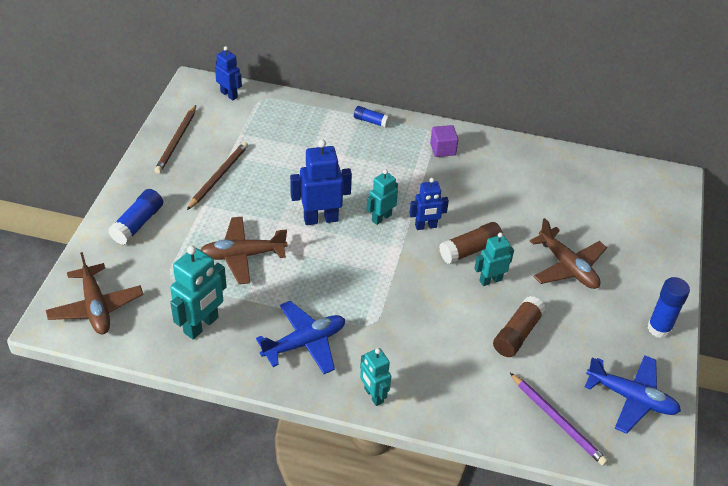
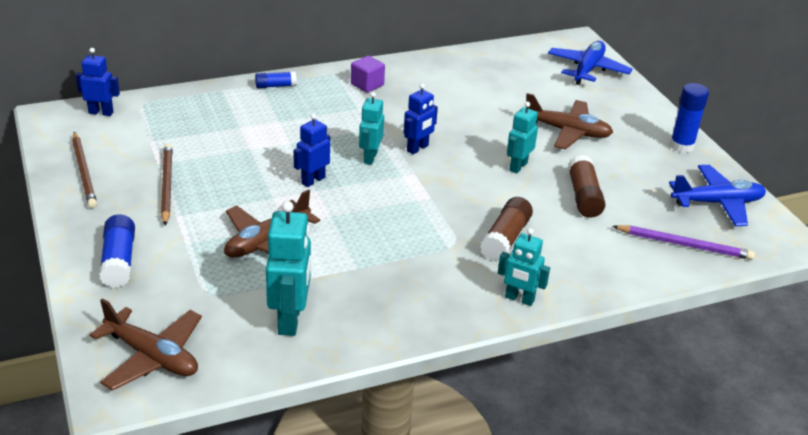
camera: 35 degrees left, 10 degrees down
(304, 343) = (410, 287): blue plane -> blue plane (587, 69)
(320, 219) = (313, 180): blue robot -> blue robot, size x0.63
(470, 250) = (476, 151): brown glue stick -> brown glue stick (505, 239)

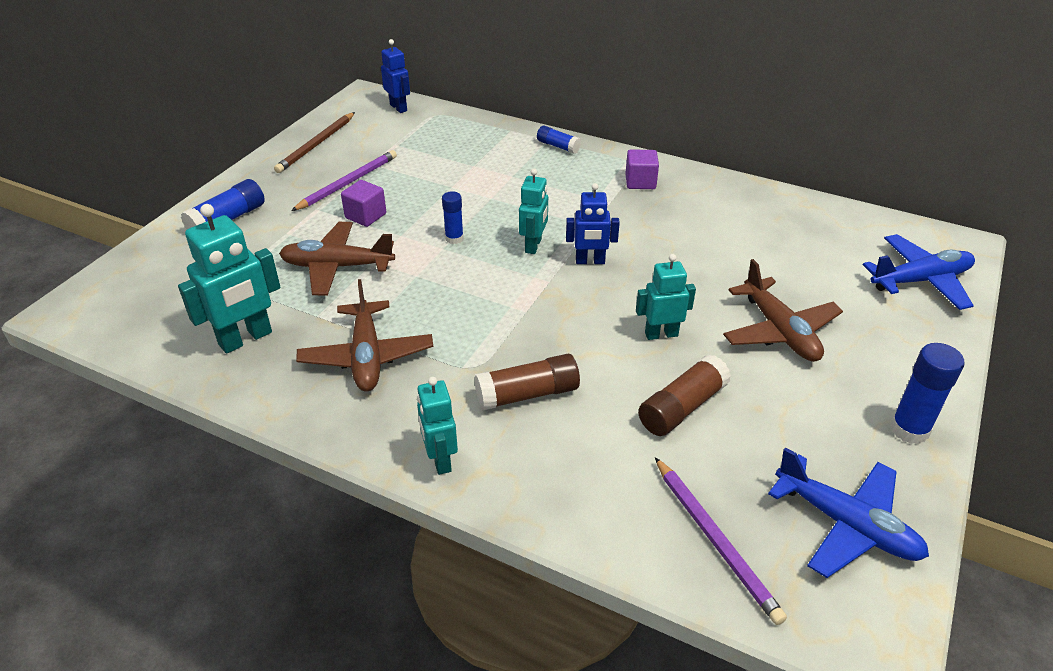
camera: 50 degrees right, 5 degrees up
(152, 356) = (127, 301): brown plane -> brown plane (367, 356)
(166, 186) = (347, 183): brown pencil -> purple pencil
(224, 200) = (365, 216): none -> purple cube
(313, 180) = (454, 238): blue robot -> blue glue stick
(370, 157) = (533, 246): turquoise robot -> turquoise robot turned 135 degrees clockwise

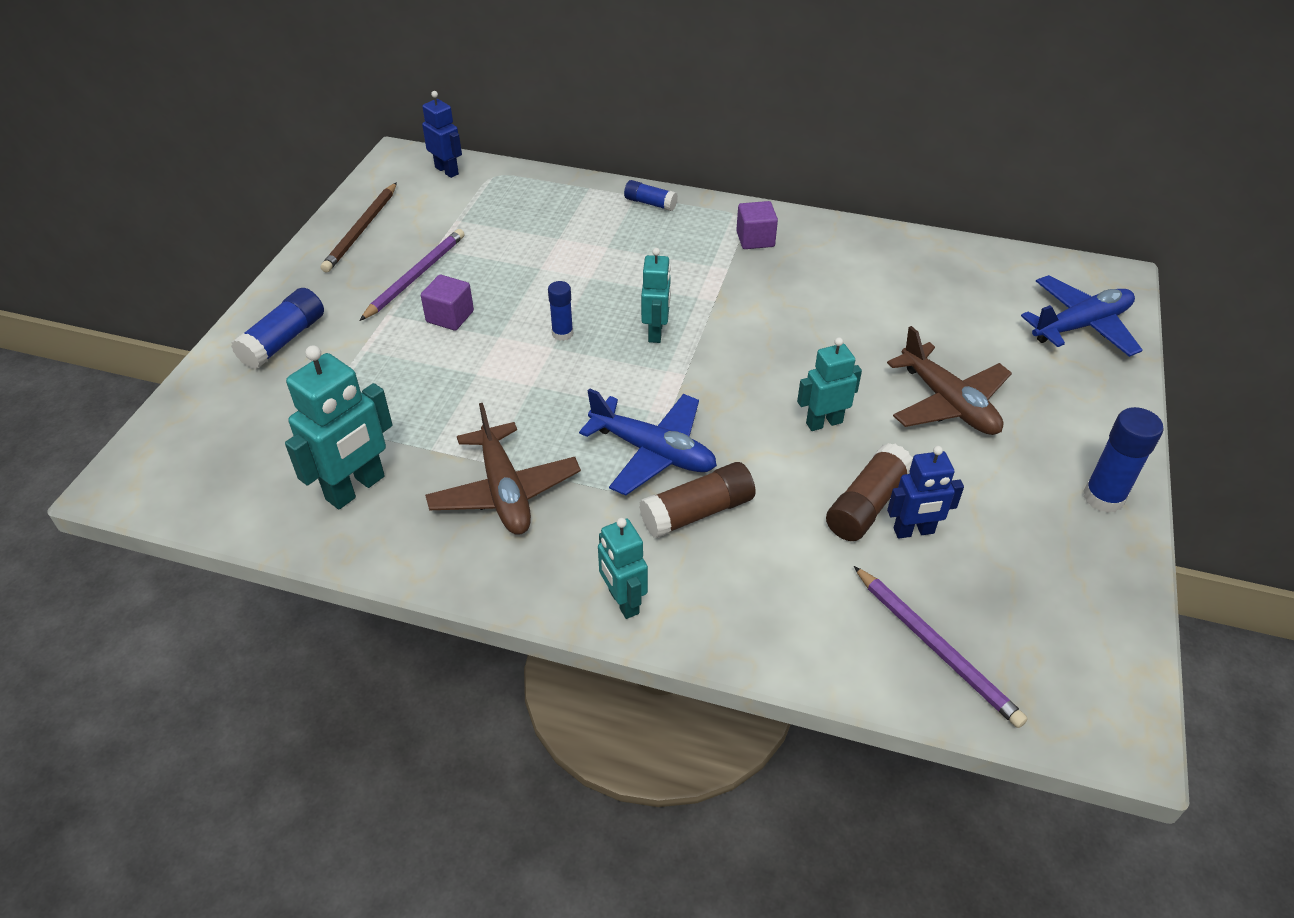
camera: 10 degrees left, 5 degrees up
(337, 267) = (436, 385): brown plane -> none
(590, 261) = (724, 344): blue robot -> blue robot (913, 531)
(846, 525) = (1062, 611): blue plane -> blue plane (653, 452)

